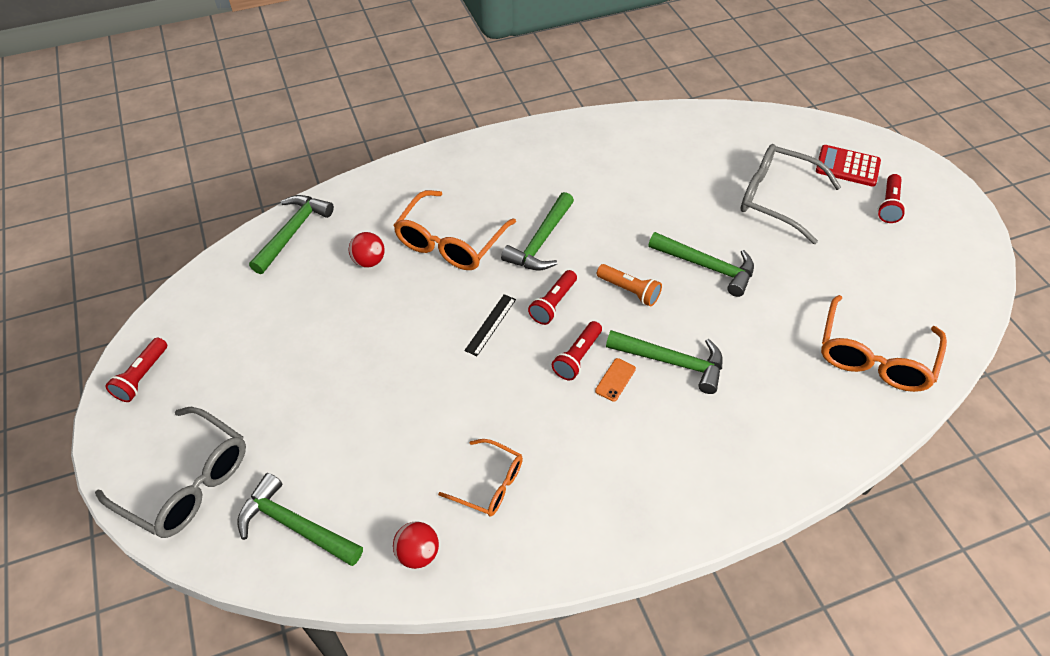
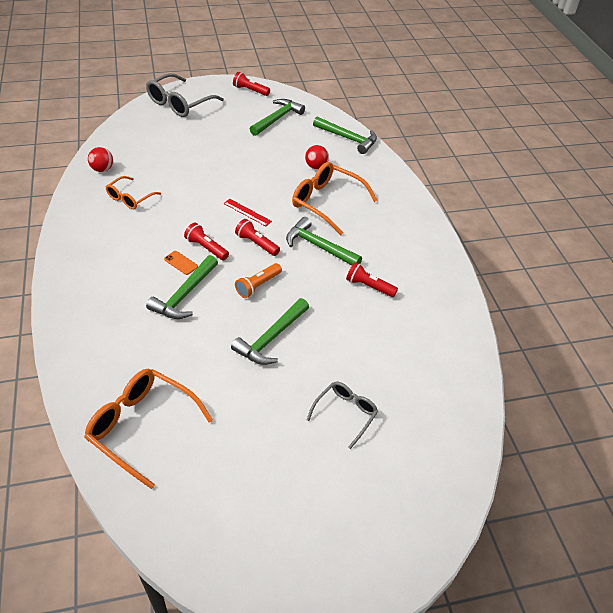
camera: 95 degrees right, 5 degrees down
(295, 525) = (139, 133): green hammer -> green hammer (277, 119)
(490, 324) = (247, 212): black ruler -> red ruler
(776, 199) = (345, 413): grey glasses -> grey glasses, size x0.59
(847, 166) = (387, 497): red calculator -> none
(888, 205) = (322, 516): red flashlight -> red flashlight (369, 286)

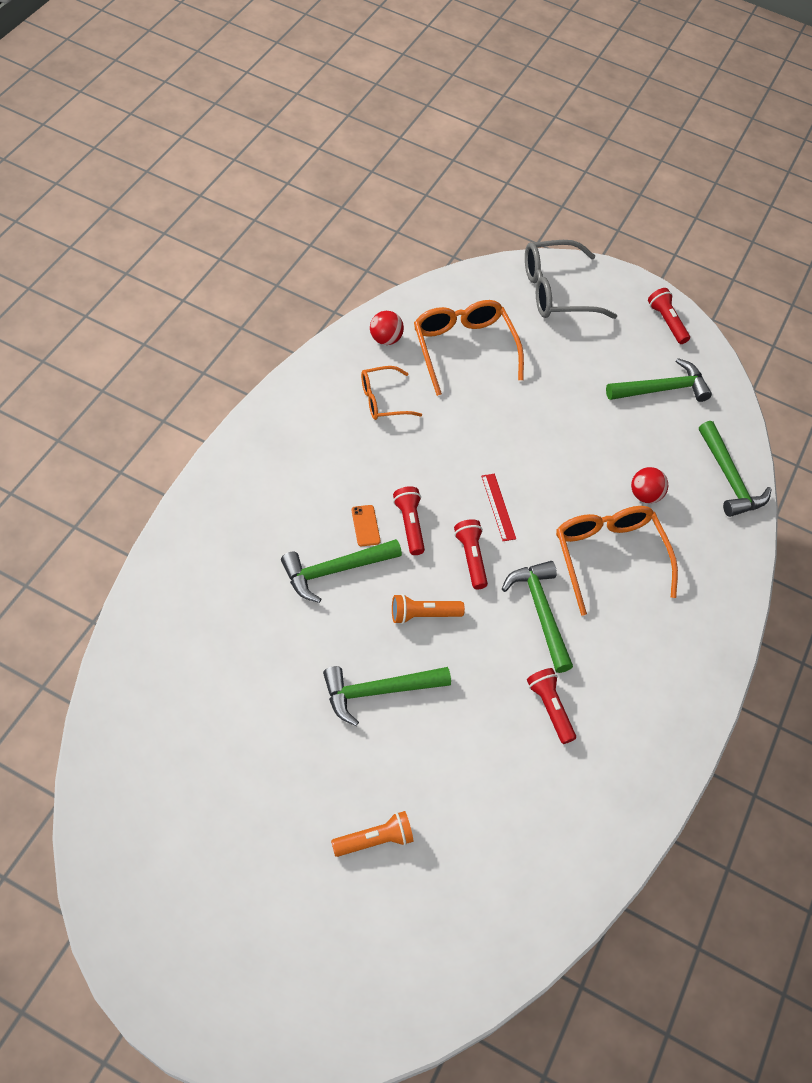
camera: 35 degrees right, 10 degrees up
(142, 426) = (169, 694): orange glasses -> orange glasses (463, 348)
(345, 413) = (375, 840): grey glasses -> orange flashlight

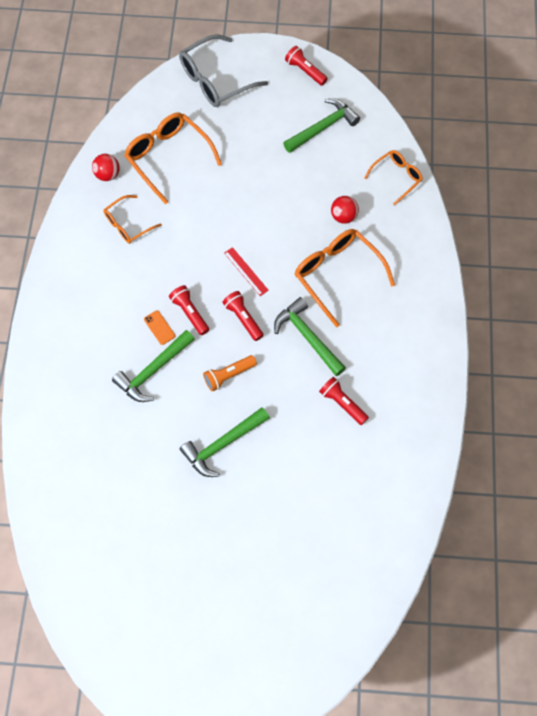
camera: 15 degrees left, 10 degrees up
(375, 840) = (266, 548): orange flashlight -> none
(729, 478) = (396, 177): green hammer -> orange glasses

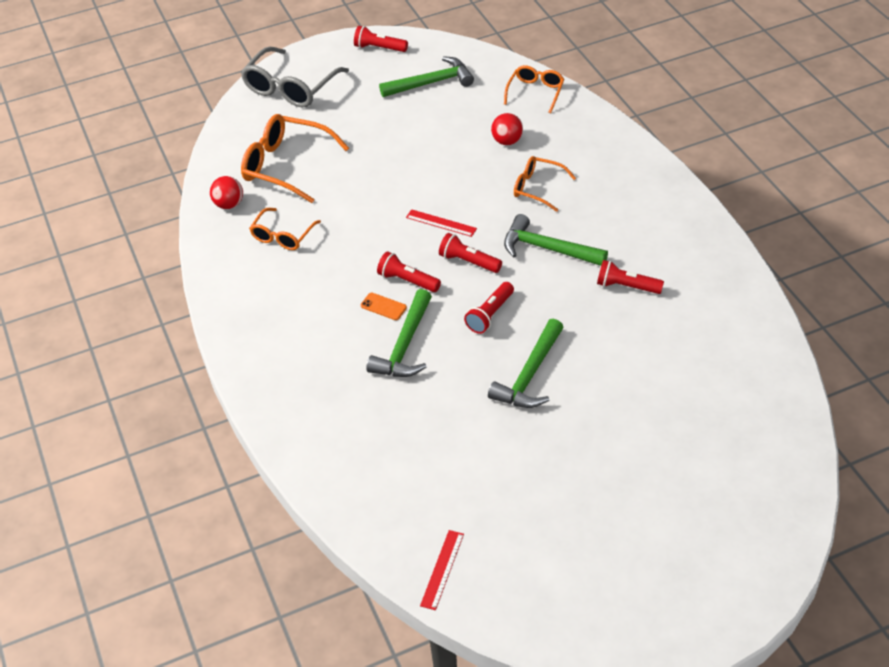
camera: 25 degrees left, 20 degrees down
(66, 571) = (442, 569): none -> red ruler
(228, 375) = (490, 314): orange flashlight -> red flashlight
(323, 127) = (431, 83): green hammer -> green hammer turned 45 degrees clockwise
(337, 275) = (537, 188): orange glasses -> orange glasses, size x0.59

